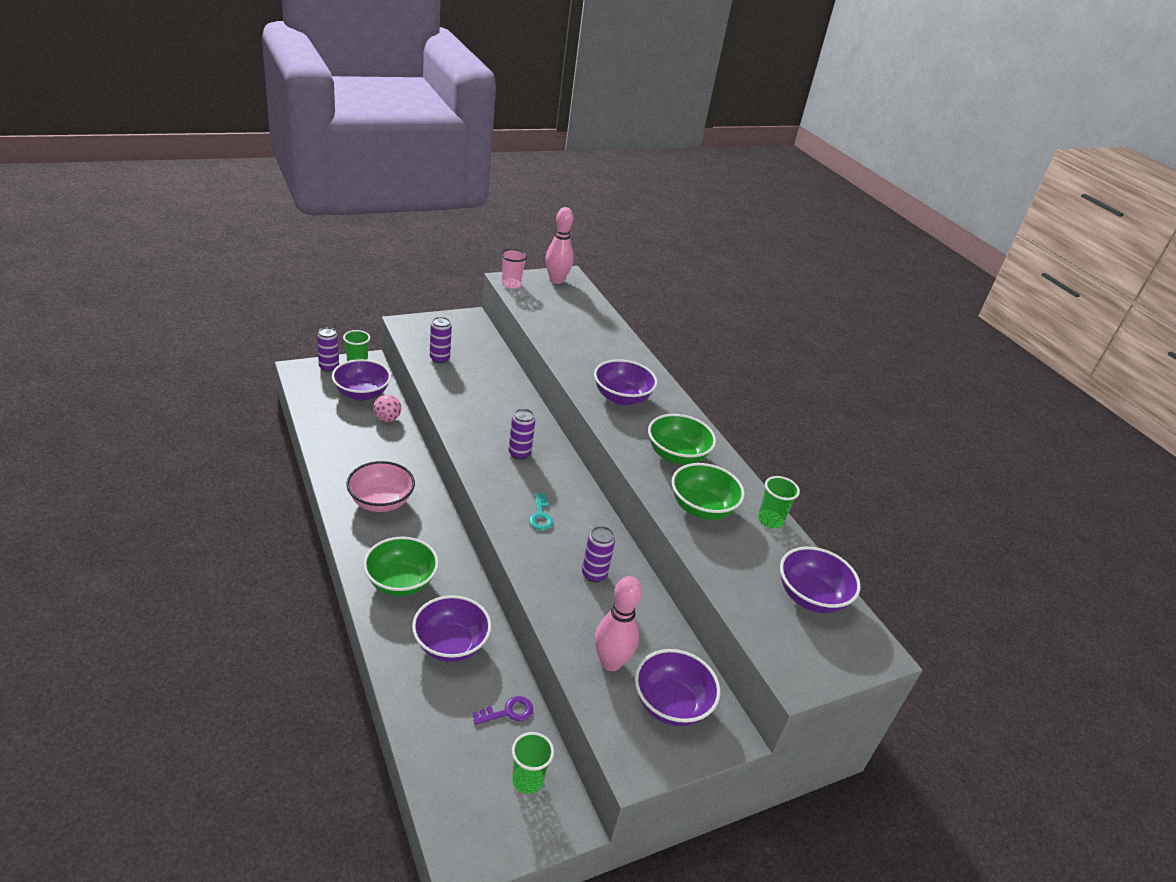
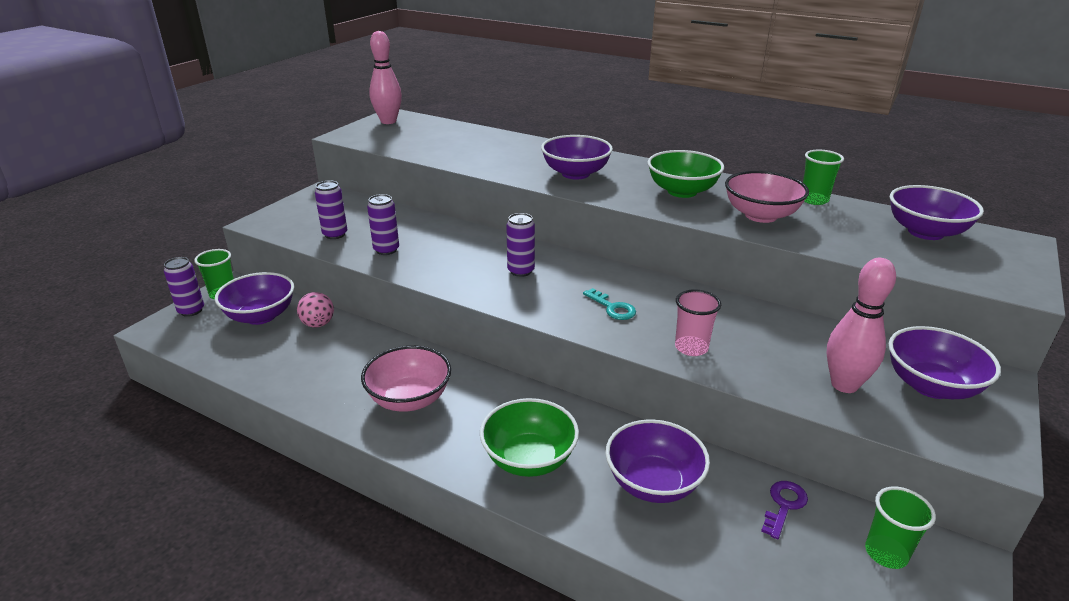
camera: 30 degrees left, 5 degrees down
(511, 284) = (351, 137): pink cup -> pink cup (691, 347)
(594, 574) = (723, 326): purple can -> purple can (386, 250)
(701, 508) = (760, 215): green bowl -> pink bowl

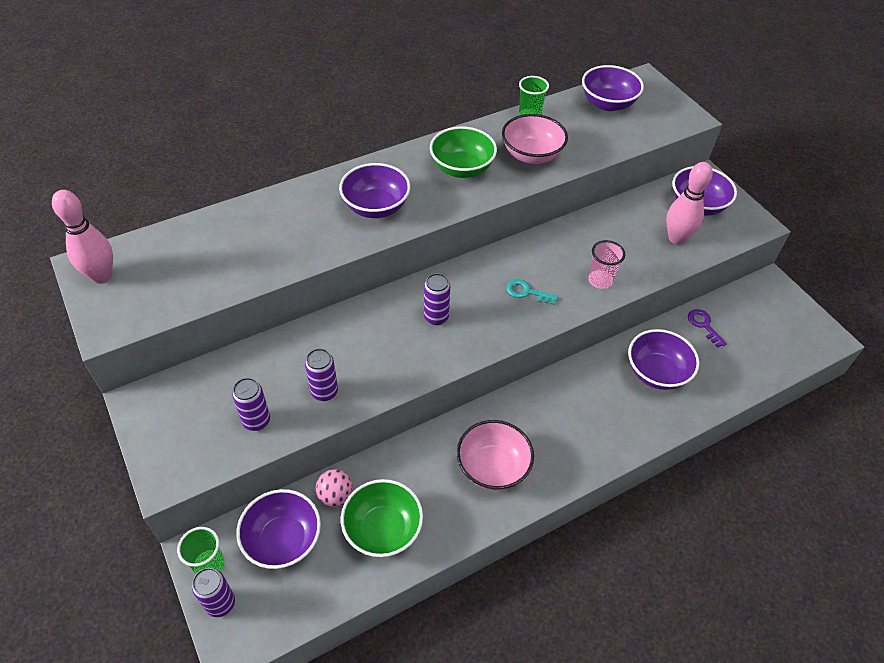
camera: 60 degrees left, 20 degrees up
(529, 459) = (601, 424): green bowl -> green bowl (383, 529)
(612, 307) = (527, 292): turquoise key -> turquoise key turned 150 degrees counterclockwise
(886, 553) = (754, 308): green cup -> none

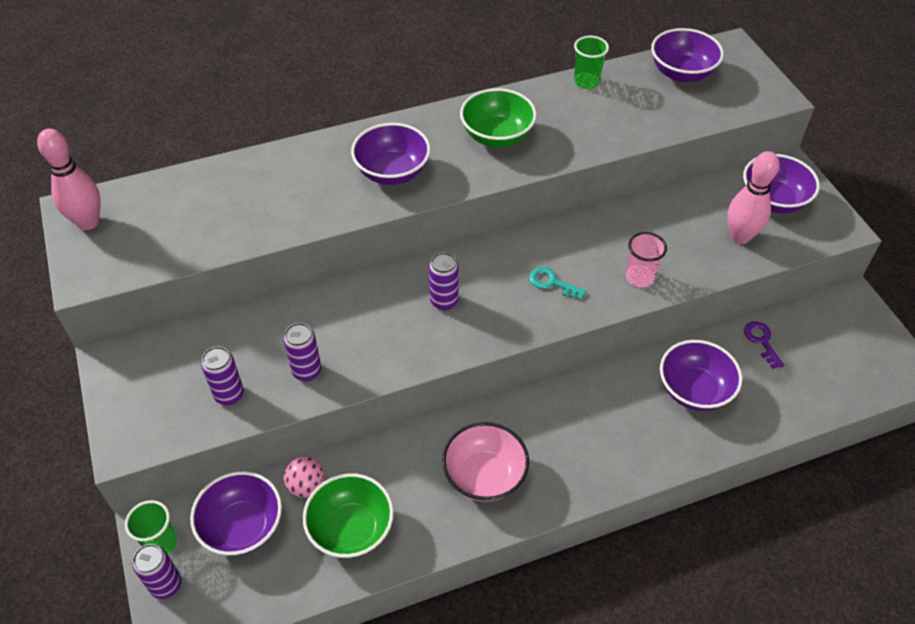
camera: 10 degrees right, 0 degrees up
(531, 155) = (580, 126): pink bowl -> none

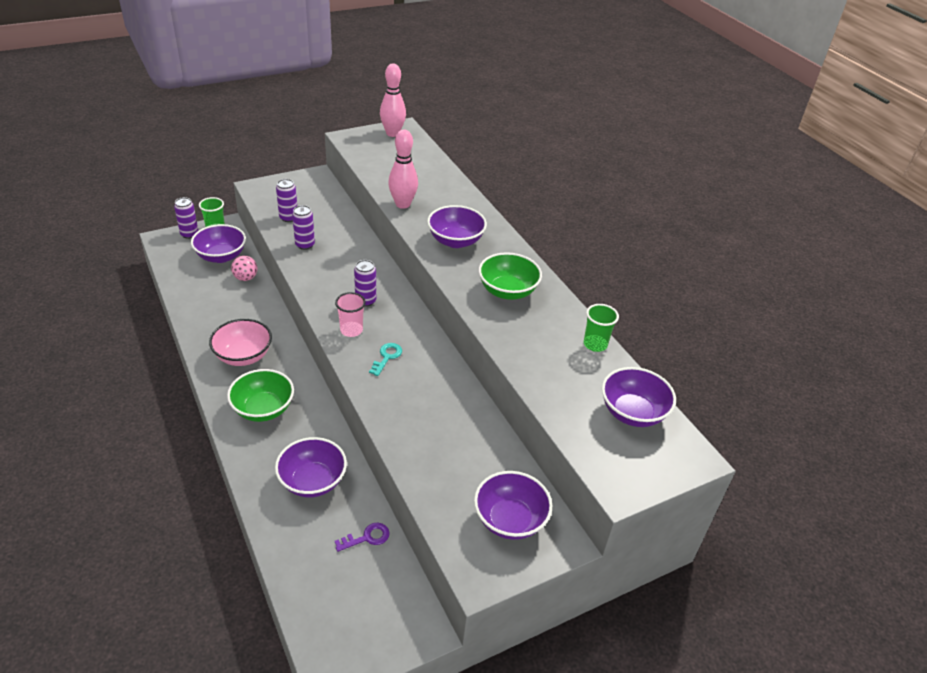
camera: 80 degrees right, 10 degrees down
(351, 529) = (212, 298): green bowl -> green bowl (263, 409)
(639, 277) = (396, 410): pink cup -> pink cup (351, 330)
(740, 236) = (454, 487): pink bowling pin -> pink bowling pin (402, 204)

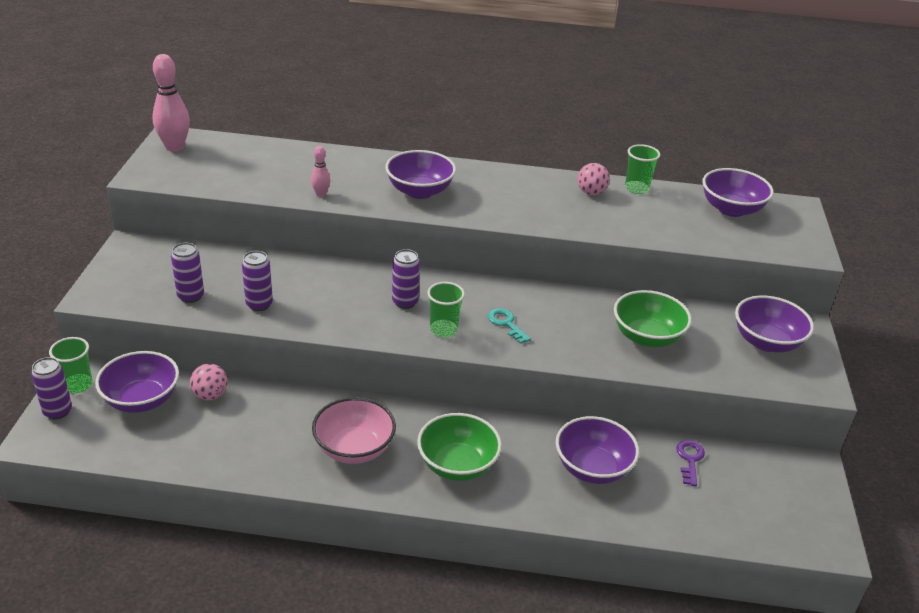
camera: 55 degrees left, 5 degrees down
(351, 330) = (443, 330): pink cup -> green cup
(402, 204) = (321, 194): pink bowling pin -> pink bowling pin, size x0.52
(507, 291) = (526, 197): green bowl -> green bowl (647, 337)
(556, 321) = (591, 192): none -> pink ball

